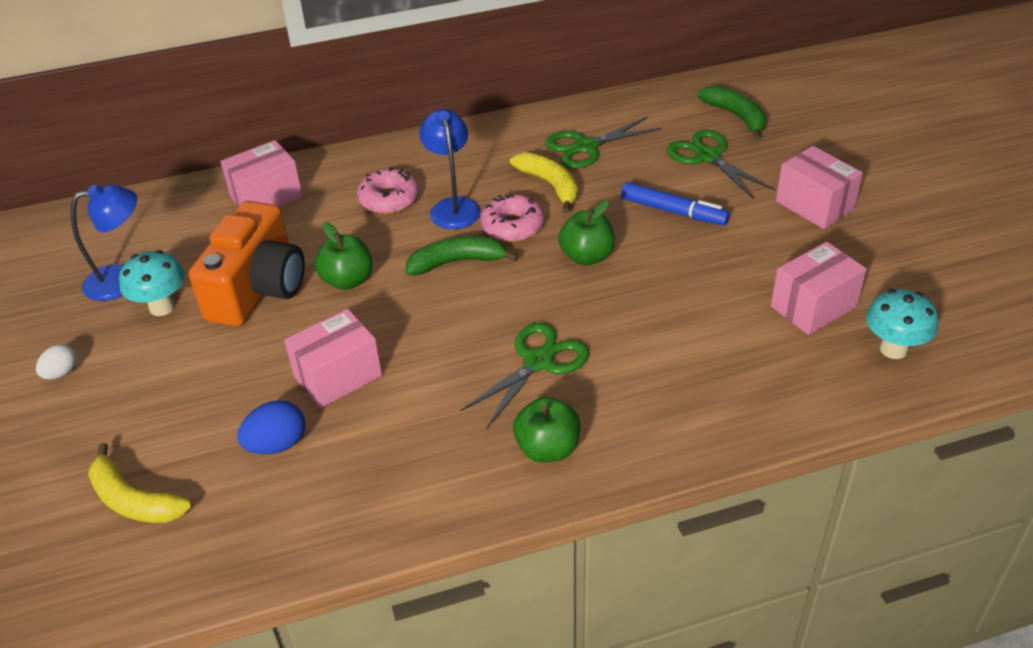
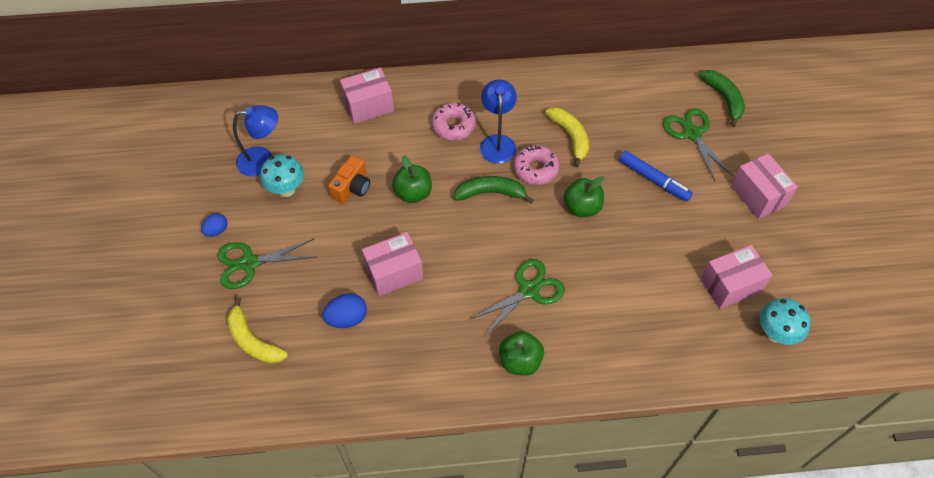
camera: 10 degrees right, 15 degrees up
(61, 373) = (217, 230): white egg -> blue egg
(258, 289) = (352, 188): orange camera -> orange camera, size x0.54
(586, 147) = (604, 106): green scissors -> green scissors (249, 263)

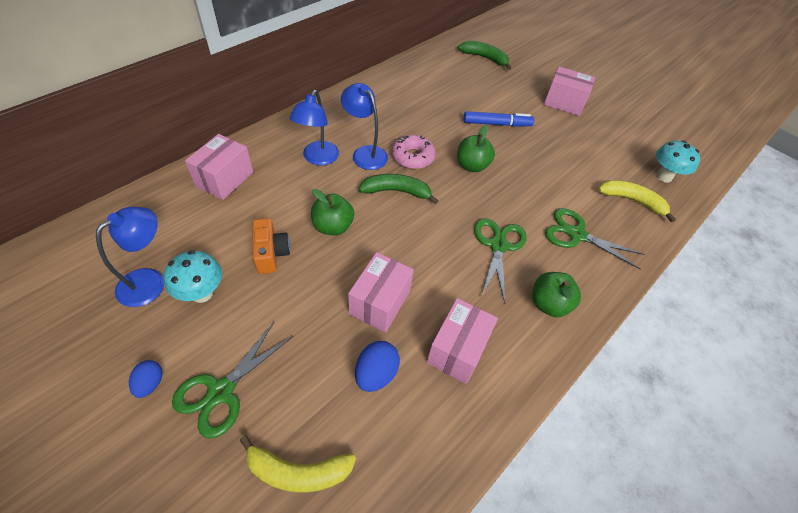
camera: 45 degrees left, 5 degrees down
(453, 126) = (318, 158): pink donut -> blue lamp
(491, 193) = (397, 191): green banana -> green banana turned 45 degrees clockwise
(570, 137) = (415, 124): yellow banana -> yellow banana (632, 201)
(692, 133) = (488, 86): green scissors -> green scissors (577, 234)
(730, 285) = (610, 163): pink box -> pink box (457, 349)

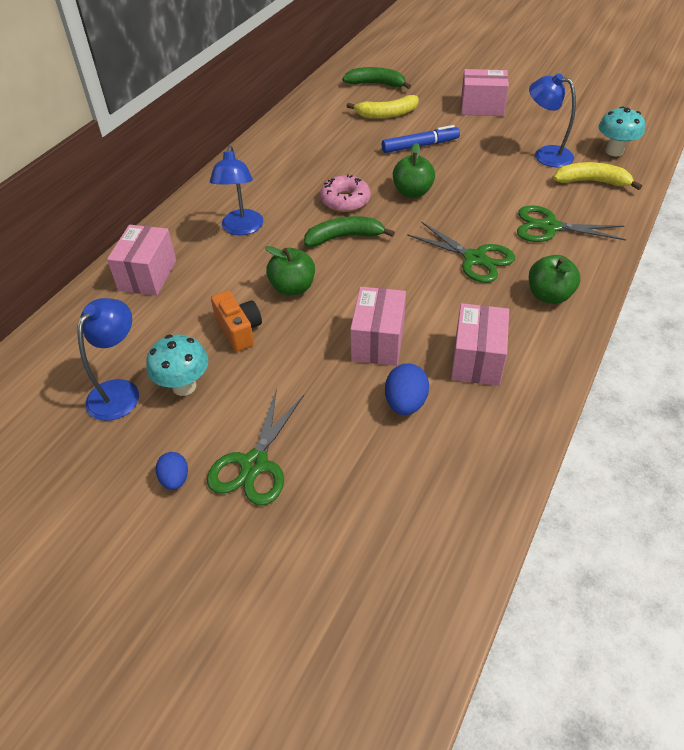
camera: 10 degrees left, 5 degrees down
(297, 472) = (369, 506): yellow banana -> yellow banana (386, 114)
(365, 153) = (291, 210): blue lamp -> blue lamp (545, 154)
(498, 246) = (474, 258): green scissors -> green scissors turned 135 degrees clockwise

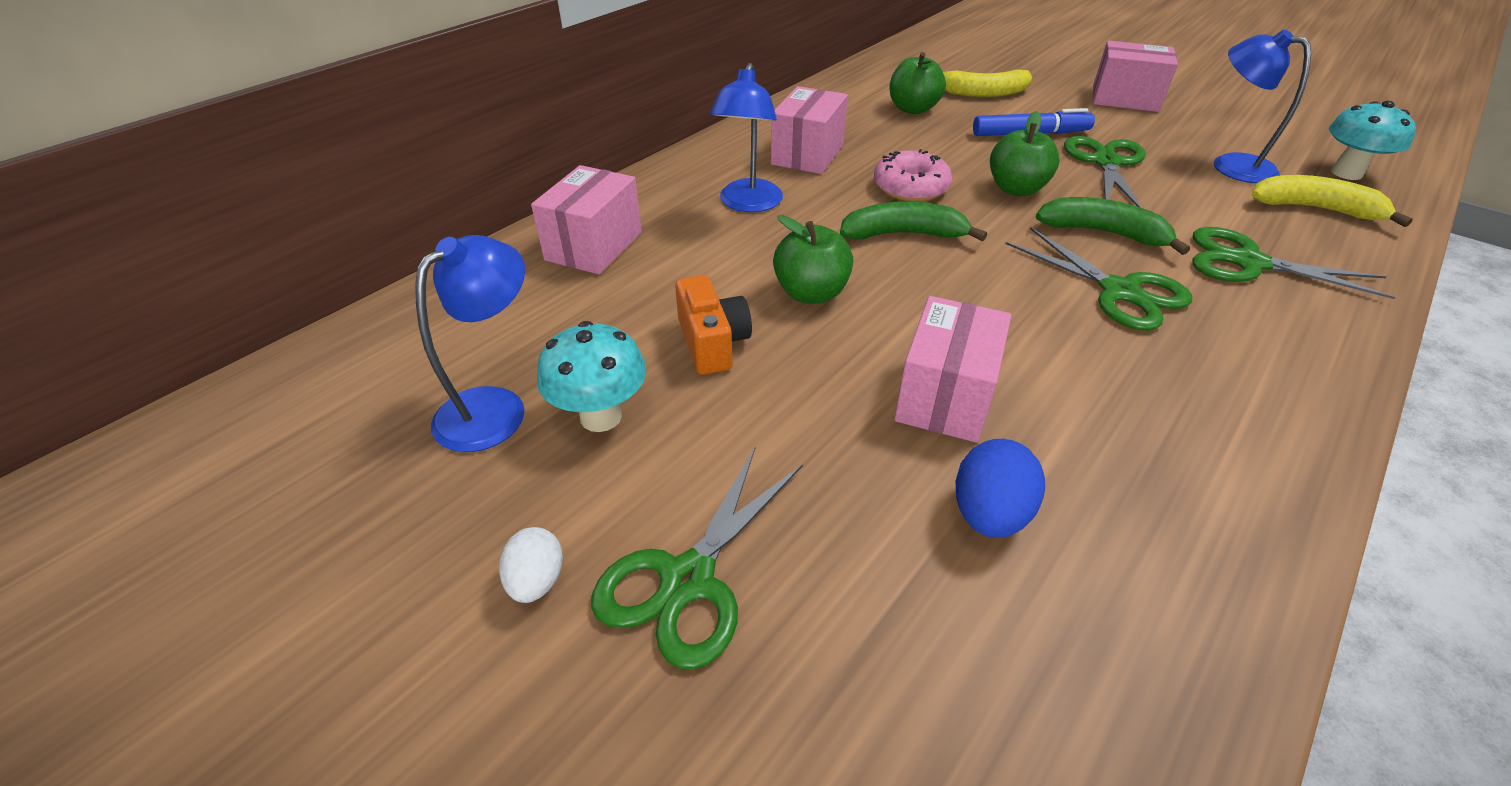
camera: 10 degrees right, 5 degrees down
(175, 479) = (537, 581): blue egg -> white egg
(376, 84) = (969, 60): green banana -> green banana (1103, 233)
(468, 163) = (1106, 162): none -> green scissors
(477, 360) = (1129, 457): pink box -> pink box (807, 154)
(549, 295) = (1259, 367): green apple -> green apple (913, 109)

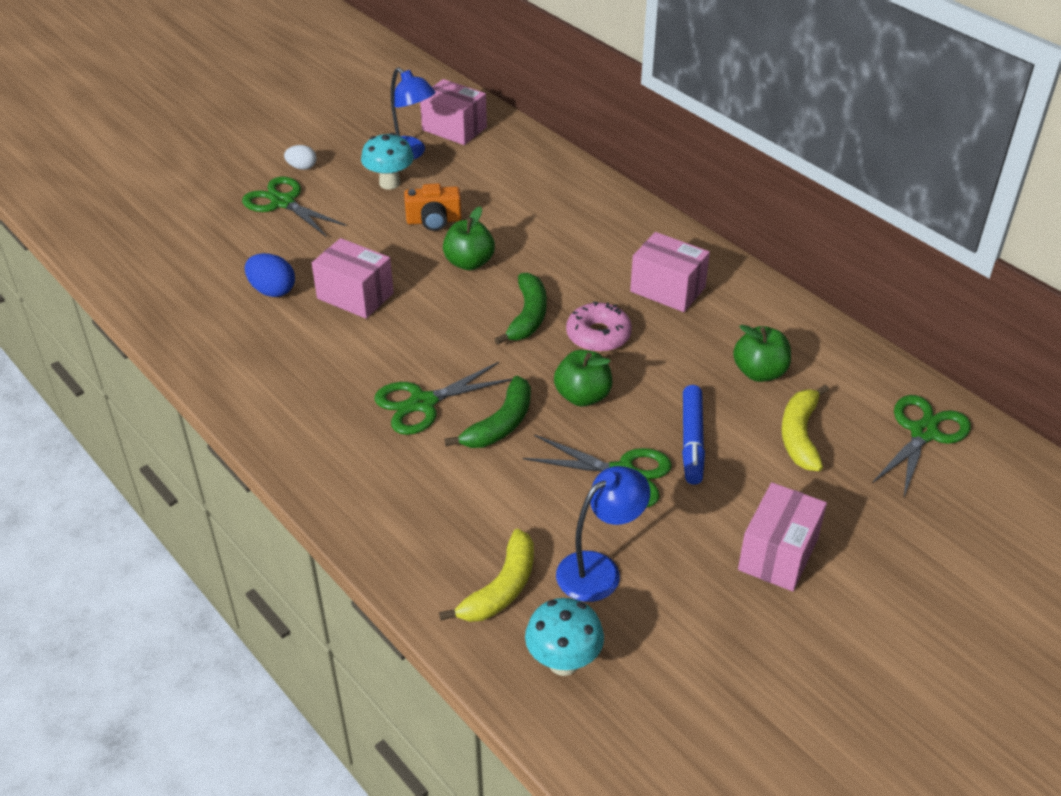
camera: 100 degrees right, 0 degrees up
(594, 246) = (550, 183): pink box -> pink box (454, 129)
(748, 204) = (590, 249): blue lamp -> none
(1249, 263) = (433, 493): green scissors -> green scissors (923, 433)

